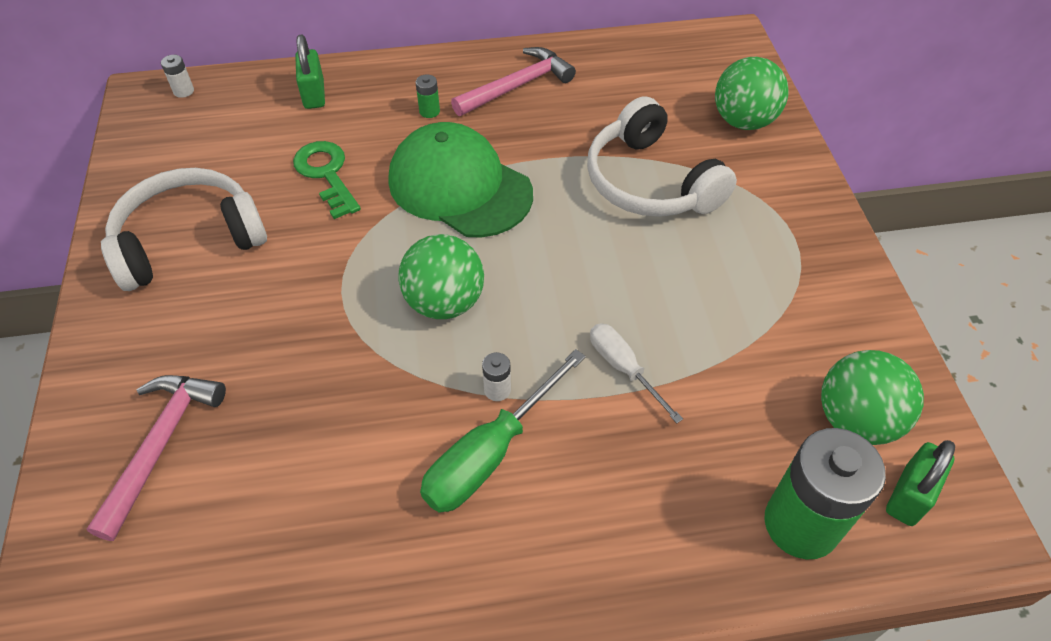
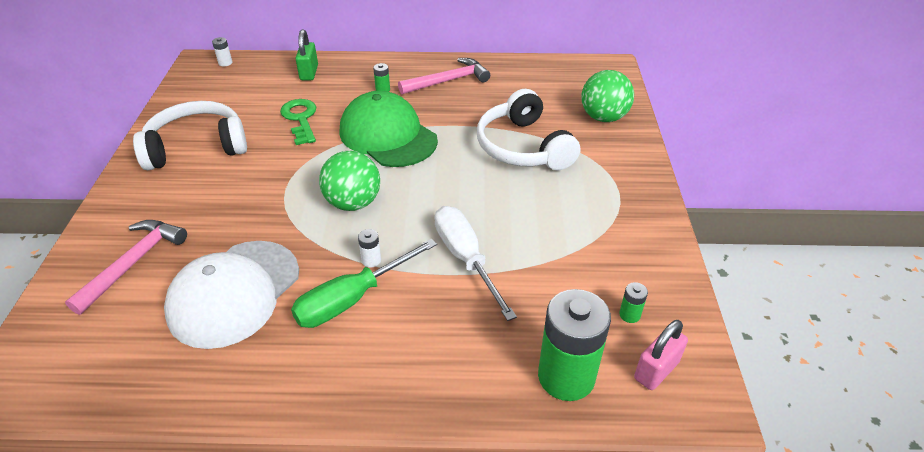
camera: 10 degrees right, 10 degrees down
(323, 470) = (234, 293): none -> white cap
(623, 368) = (466, 259): white screwdriver -> white screwdriver, size x1.60
(855, 420) = (629, 315): green ball -> green battery
(909, 496) = (656, 370): green padlock -> pink padlock

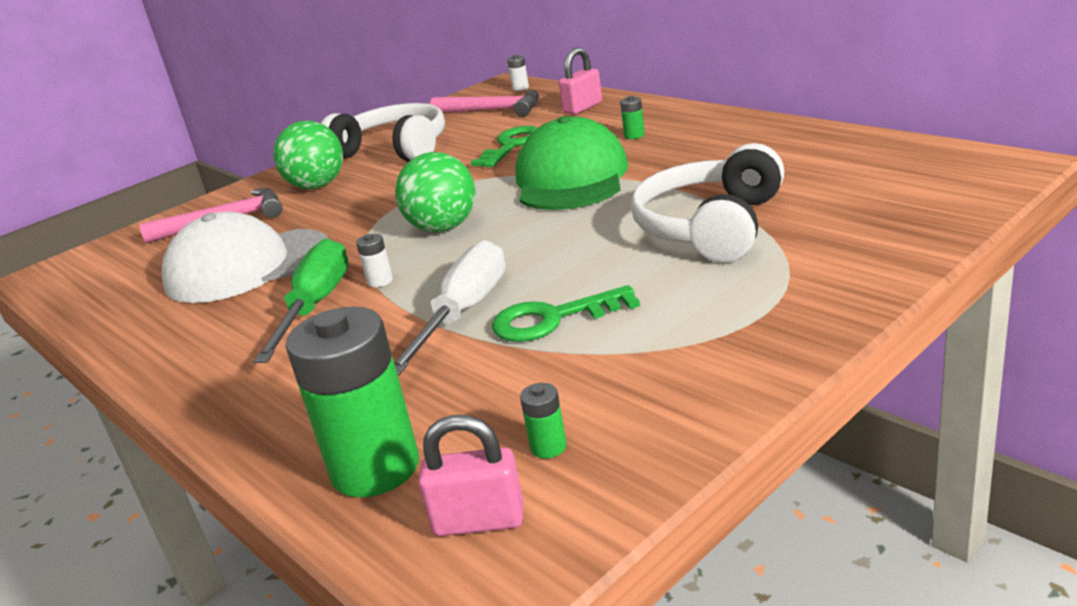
camera: 50 degrees right, 15 degrees down
(309, 73) = (583, 108): green padlock -> pink padlock
(353, 299) = (315, 306): green screwdriver -> green screwdriver turned 90 degrees clockwise
(448, 81) = (725, 140): pink hammer -> pink hammer (493, 110)
(524, 240) = (553, 319): none -> green key
(603, 117) = (888, 222): green ball -> green ball (317, 186)

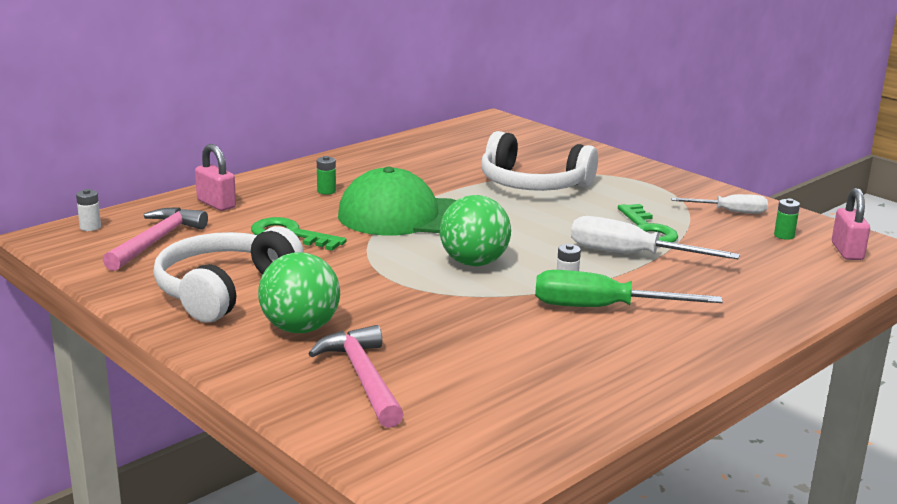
camera: 95 degrees left, 5 degrees down
(247, 266) = (503, 349): white cap -> none
(375, 468) = (811, 277): green battery -> none
(652, 390) = (730, 212): none -> white screwdriver

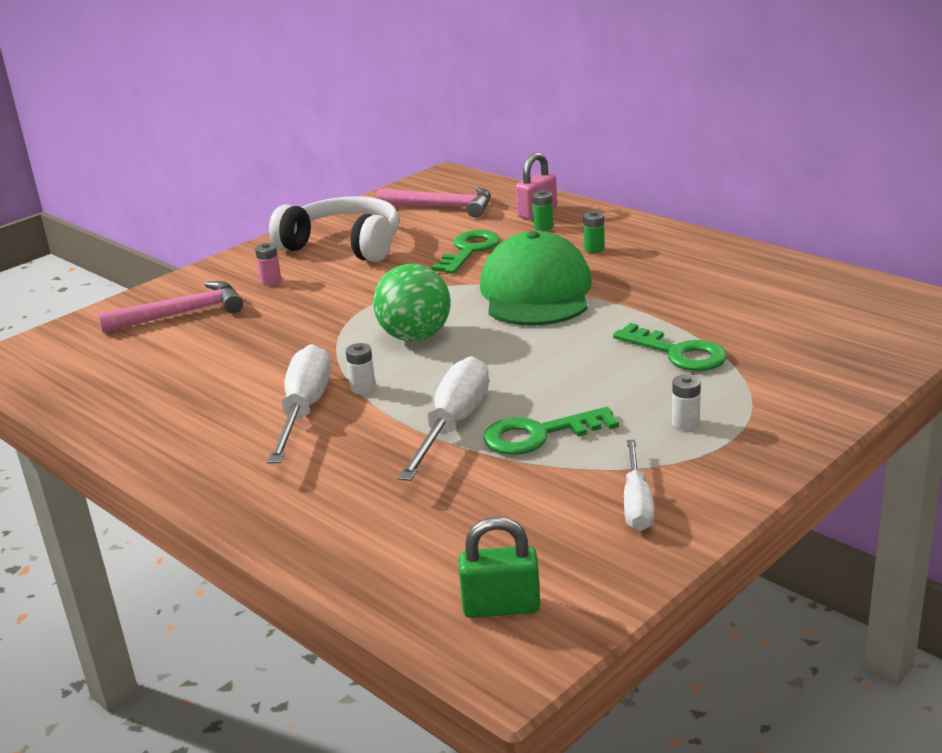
camera: 90 degrees right, 5 degrees up
(90, 227) = (467, 182): white battery -> white battery (685, 423)
(300, 328) = (271, 281): green ball -> pink battery
(533, 184) = (677, 353): white headphones -> green key
(602, 308) = (304, 410): green screwdriver -> white screwdriver
(784, 235) = (552, 548): green battery -> green battery (543, 227)
(847, 251) = (501, 607): pink padlock -> green padlock

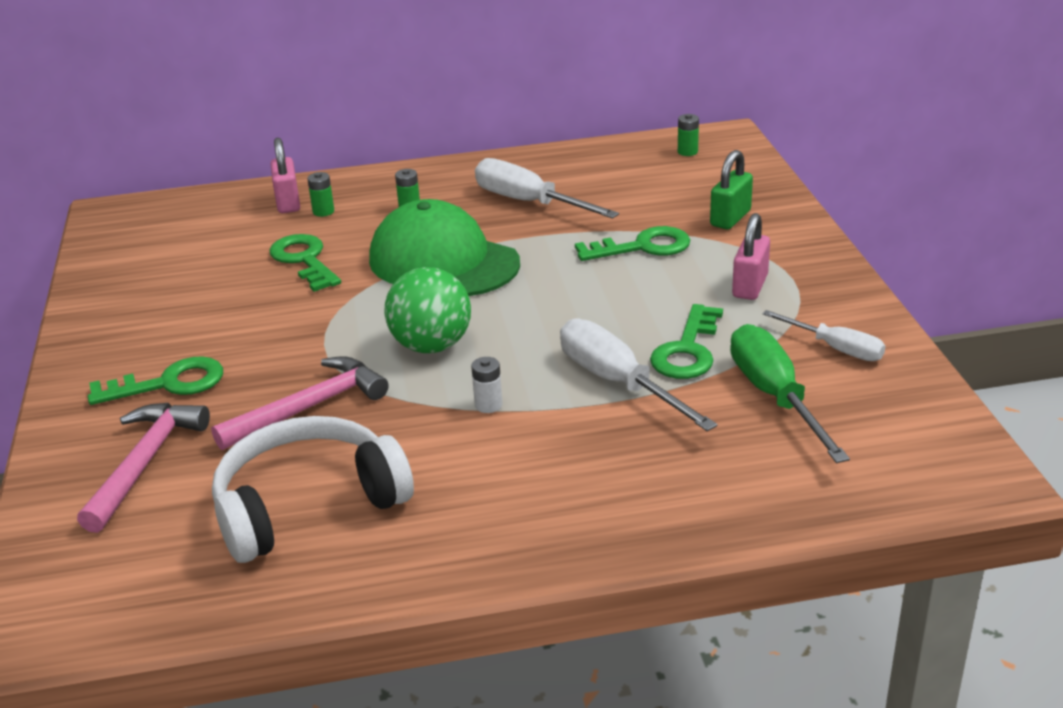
camera: 55 degrees left, 5 degrees up
(271, 281) = (168, 384): pink battery -> green key
(304, 410) = (483, 450): white screwdriver -> white screwdriver (529, 202)
(344, 245) = (164, 316): white headphones -> white headphones (308, 505)
(442, 207) = (182, 239): pink hammer -> pink hammer (309, 407)
(501, 607) = (912, 456): green padlock -> green padlock (730, 218)
(516, 501) = (775, 397): none -> green screwdriver
(685, 423) = (750, 286): white battery -> pink padlock
(885, 305) = (687, 152): none -> green battery

